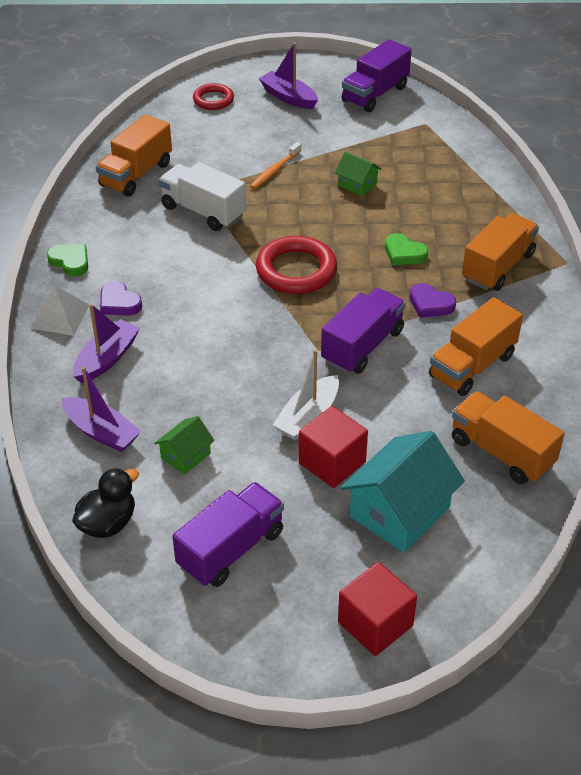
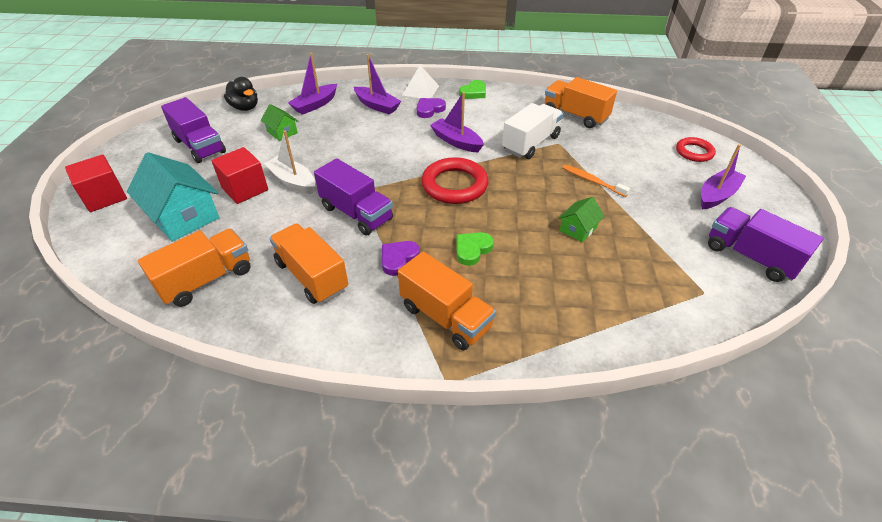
camera: 95 degrees right, 0 degrees up
(202, 273) = (456, 141): none -> purple boat

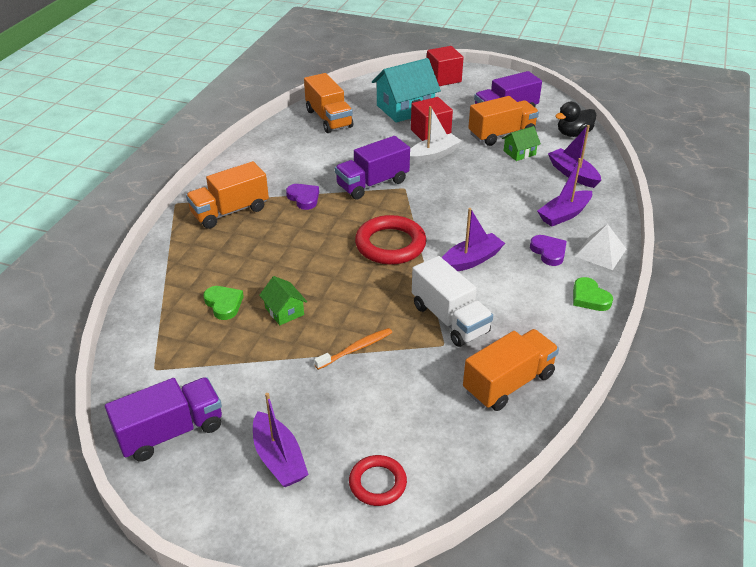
camera: 105 degrees right, 5 degrees down
(312, 276) = (308, 158): orange truck -> orange truck (501, 134)
(472, 250) = (293, 238): green heart -> green heart (224, 304)

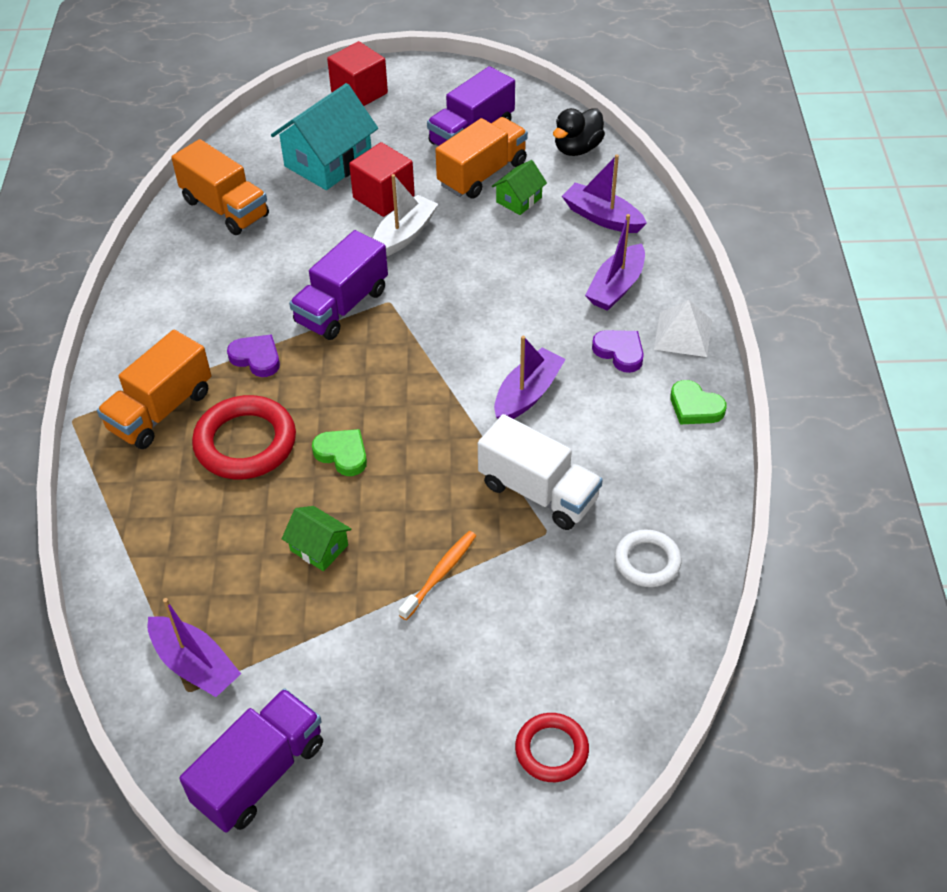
camera: 20 degrees left, 10 degrees up
(224, 304) = (231, 563): green heart -> green heart (342, 454)
(279, 458) = (417, 760): purple boat -> purple boat (195, 664)
(390, 244) = (412, 400): red ring -> red ring (245, 443)
(508, 383) = (647, 561): orange truck -> white ring

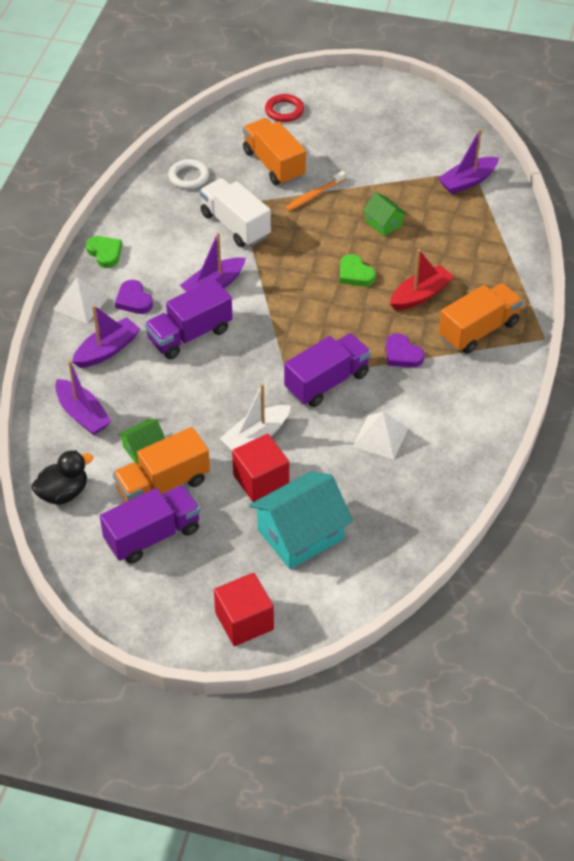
camera: 165 degrees left, 0 degrees up
(195, 664) = (467, 181): purple boat -> purple boat turned 90 degrees counterclockwise
(225, 208) = (407, 502): orange truck -> orange truck (274, 164)
(245, 443) = (420, 295): red ring -> red boat
(260, 773) = (438, 130): purple truck -> purple truck (190, 335)
(265, 262) = (380, 437): none -> white pyramid

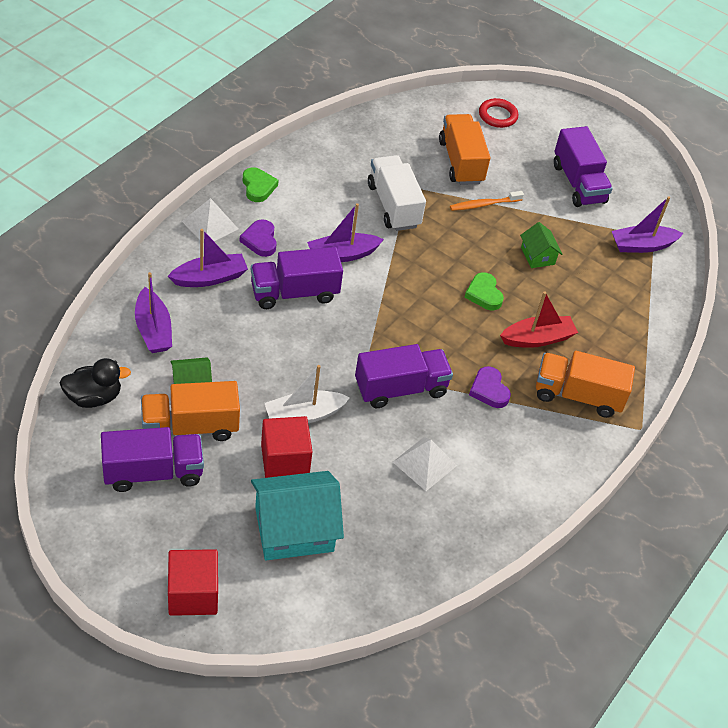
camera: 15 degrees right, 0 degrees up
(189, 177) = (374, 145): white ring -> none
(385, 146) = (578, 183): none -> purple truck
(478, 330) = (577, 395): orange truck -> orange truck turned 150 degrees counterclockwise

